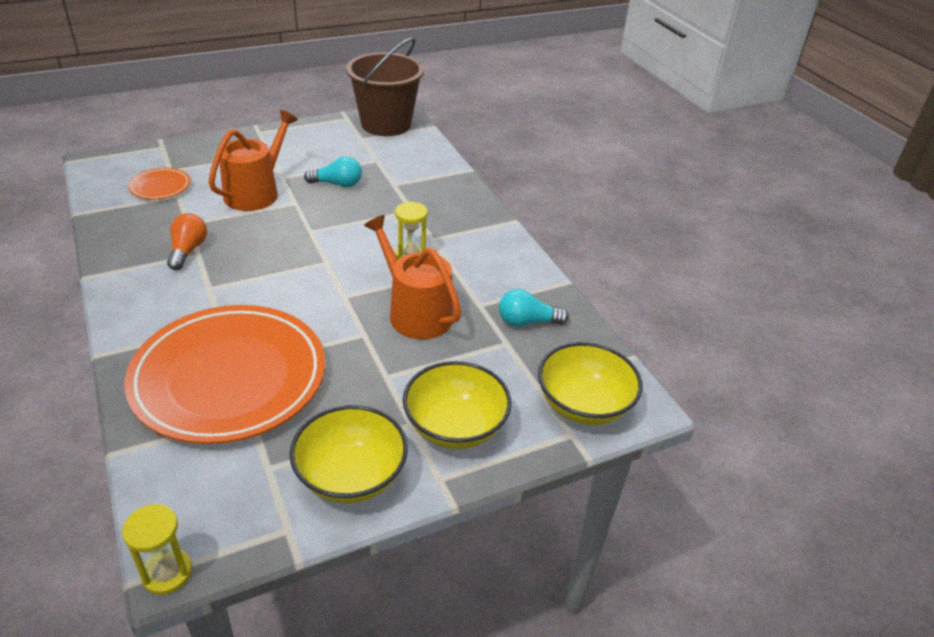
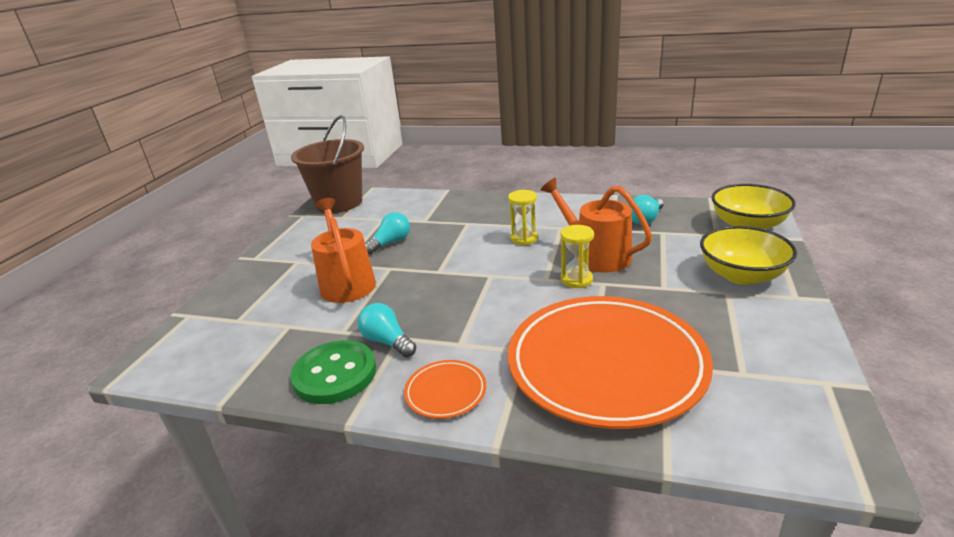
camera: 45 degrees left, 10 degrees down
(133, 245) = (335, 374): none -> green button
(160, 187) = (257, 333): orange plate -> orange plate (445, 392)
(167, 573) = (861, 470): yellow hourglass -> yellow hourglass (576, 279)
(188, 250) = (387, 341): orange light bulb -> turquoise light bulb
(351, 476) = (774, 334): yellow bowl -> none
(415, 312) = (596, 255): orange watering can -> orange watering can turned 45 degrees clockwise

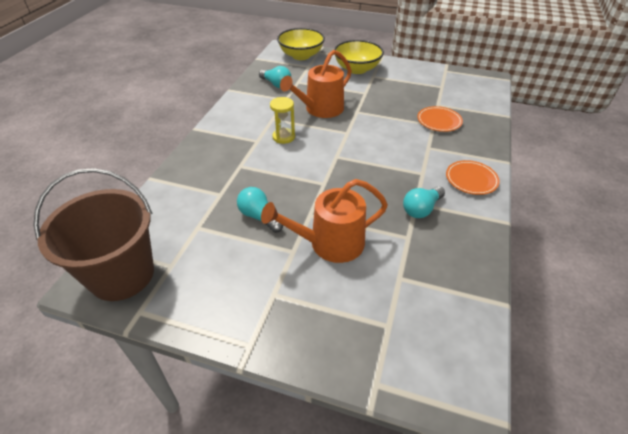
camera: 90 degrees left, 15 degrees up
(335, 374) = (462, 235): green button -> none
(576, 279) = (351, 120): yellow hourglass -> none
(606, 364) = (439, 121): orange plate -> orange plate, size x0.41

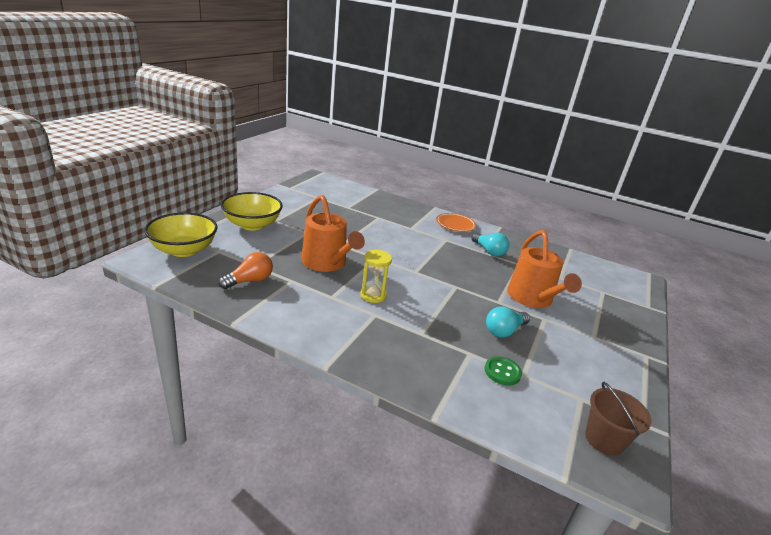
camera: 85 degrees left, 15 degrees down
(122, 274) = (604, 439): brown bucket -> brown bucket, size x0.52
(199, 213) = (502, 372): none -> green button
(276, 84) = (249, 281): turquoise light bulb -> orange light bulb
(439, 121) = (374, 214): orange plate -> none

